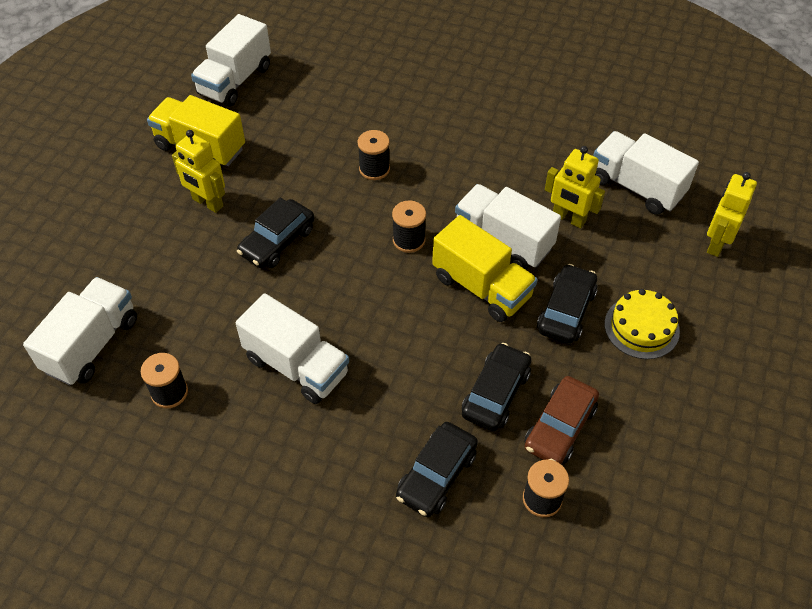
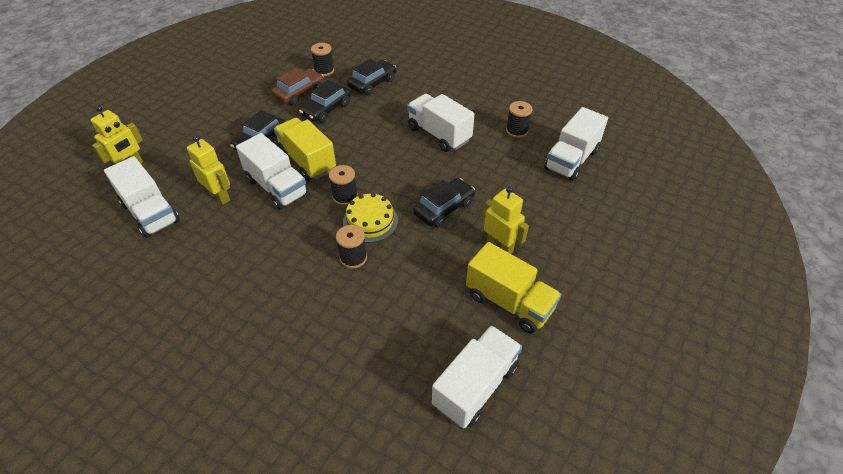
camera: 170 degrees left, 5 degrees down
(641, 327) = (221, 128): yellow cake -> yellow cake (370, 221)

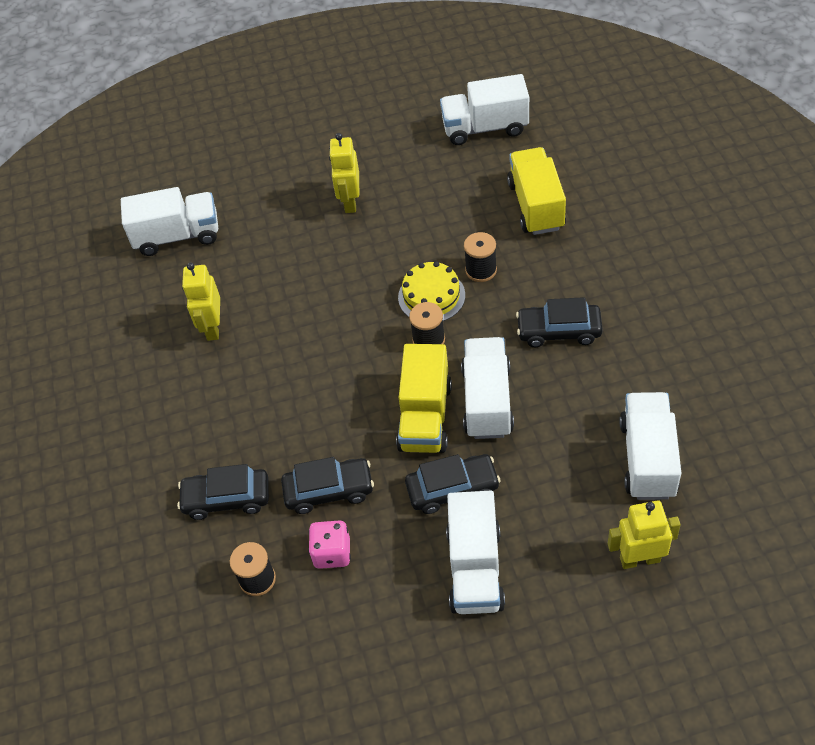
camera: 130 degrees left, 5 degrees up
(220, 196) = (557, 430): yellow robot -> yellow robot (213, 327)
(299, 93) = (332, 553): brown car -> pink dice
(439, 134) = (252, 354): white truck -> white truck (475, 569)
(444, 208) = (352, 265): black car -> black car (559, 331)
(509, 302) = (397, 160): yellow truck -> yellow truck (536, 205)
(517, 131) = (174, 302): black spool -> none

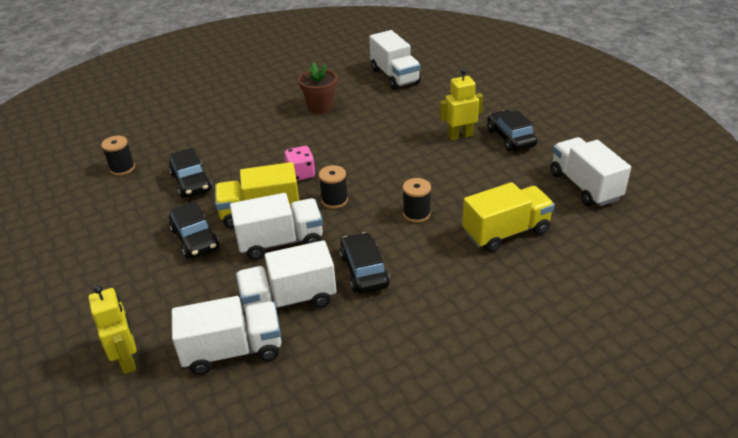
camera: 70 degrees right, 15 degrees down
(213, 327) = (320, 107): yellow robot -> brown flower pot
(227, 499) = (183, 143): black car -> black car (510, 138)
(332, 553) = (141, 194): pink dice -> pink dice (301, 174)
(431, 296) = (379, 193): yellow cake -> none
(475, 569) = (124, 264): white truck -> white truck (289, 300)

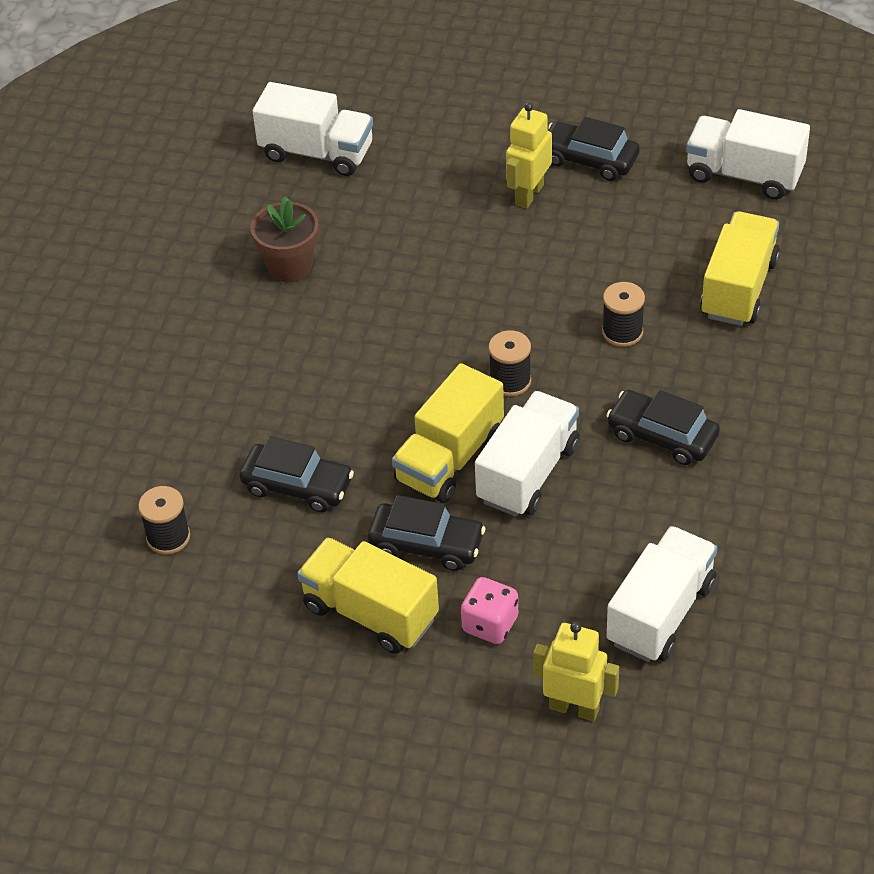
camera: 45 degrees left, 10 degrees up
(131, 248) = (370, 612): none -> yellow truck
(289, 300) = (635, 524): white truck -> none
(301, 174) = (418, 377): pink dice -> pink dice (490, 624)

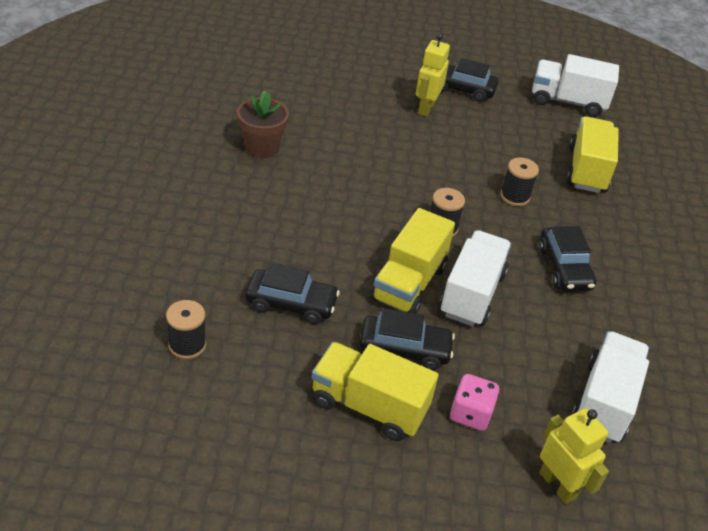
camera: 15 degrees left, 5 degrees down
(317, 152) = (271, 77): white truck -> none
(574, 708) = (558, 485): yellow robot -> yellow robot turned 45 degrees clockwise
(662, 436) = (564, 268): black car -> black car turned 120 degrees counterclockwise

